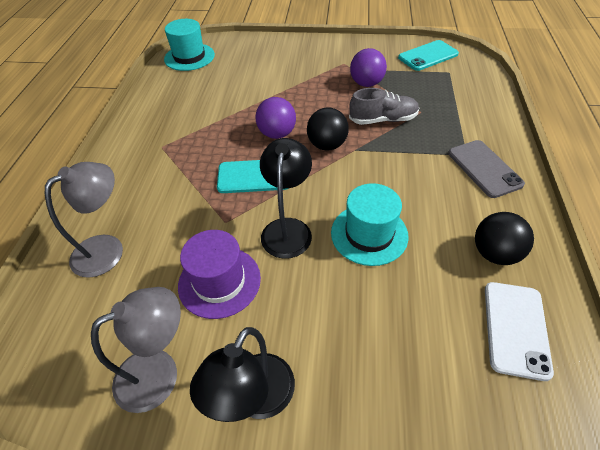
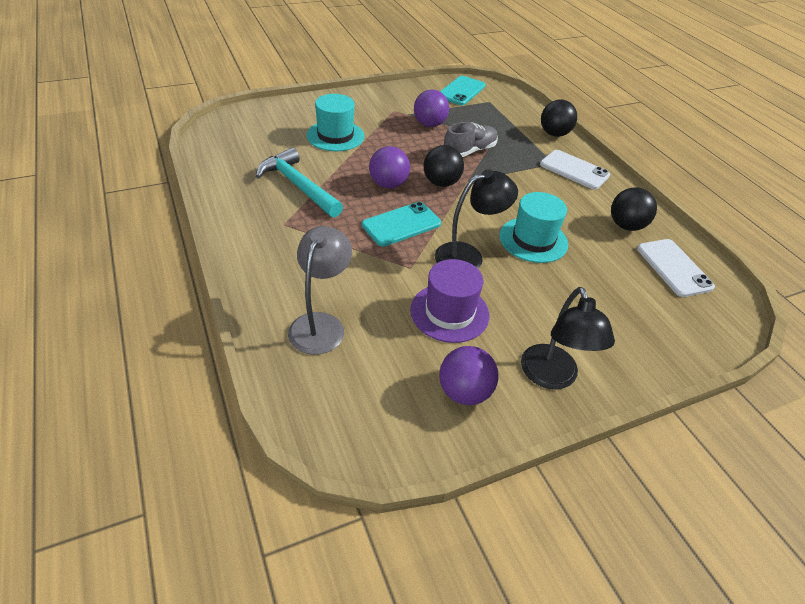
camera: 35 degrees left, 5 degrees down
(159, 372) = (464, 392): grey lamp -> purple ball
(189, 57) = (226, 133): turquoise hat -> turquoise hat (335, 136)
(202, 115) = (298, 186): none -> turquoise hammer
(287, 228) = (468, 256): black lamp -> black lamp turned 90 degrees clockwise
(484, 168) = (574, 170): grey phone -> white phone
(494, 122) = (554, 134): none -> black ball

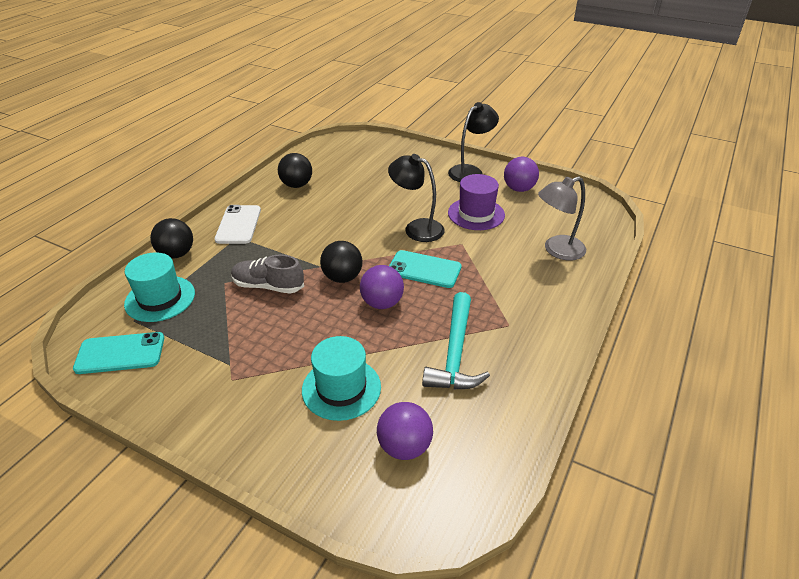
camera: 125 degrees left, 5 degrees down
(429, 124) = (238, 335): purple ball -> purple ball (404, 447)
(533, 240) = (362, 211): turquoise hat -> turquoise hat (160, 298)
(674, 268) = (324, 161): white phone -> none

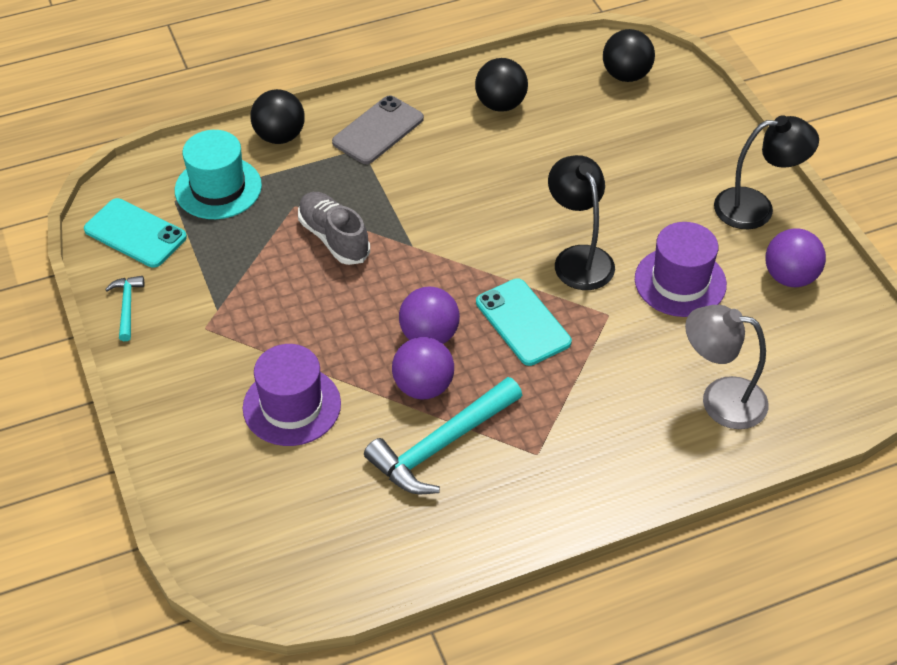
camera: 40 degrees right, 10 degrees up
(157, 400) = (127, 306): none -> turquoise hammer
(238, 225) = (378, 130): white phone -> grey phone
(341, 388) = (292, 406): turquoise hat -> purple hat
(342, 277) = (421, 275): black ball -> black ball (626, 75)
(404, 447) = (289, 503): purple ball -> purple ball (423, 386)

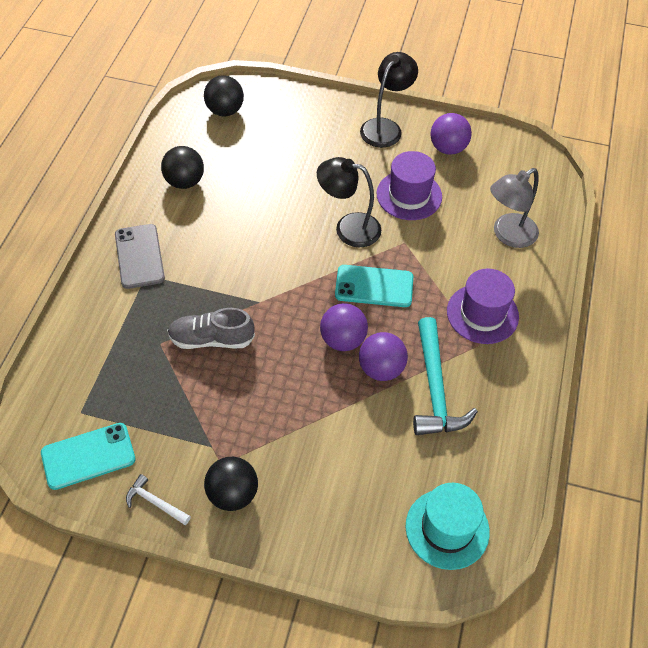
camera: 55 degrees left, 5 degrees up
(127, 306) = (155, 502): turquoise hammer -> white hammer
(218, 188) = (97, 378): turquoise hat -> turquoise hat (447, 529)
(280, 136) = (85, 313): black ball -> black ball (232, 494)
(292, 406) = (336, 452): purple hat -> purple hat (482, 314)

